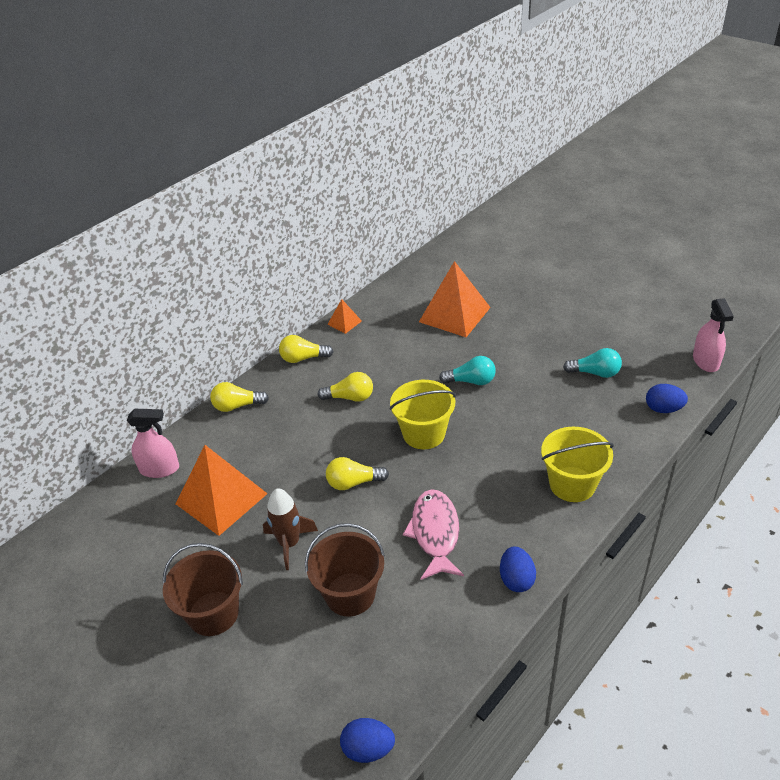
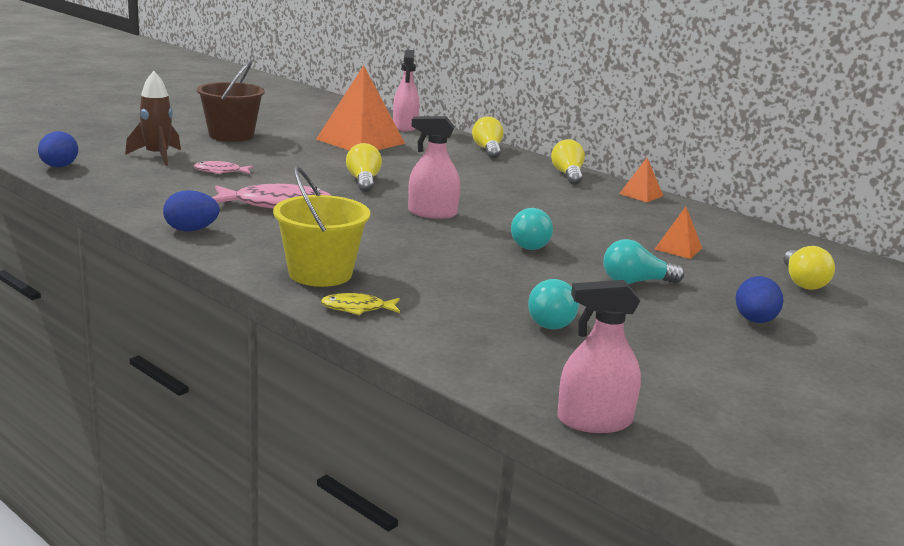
camera: 85 degrees right, 20 degrees down
(289, 544) = (293, 157): brown rocket -> brown rocket (157, 156)
(350, 397) = (499, 188): yellow light bulb -> yellow light bulb (802, 282)
(350, 594) = (220, 171): brown bucket -> pink fish
(424, 433) = (432, 213): yellow bucket -> pink spray bottle
(454, 314) = (678, 248): orange pyramid -> orange pyramid, size x0.47
(521, 336) = (636, 282): none -> turquoise light bulb
(621, 459) = (357, 308): none -> yellow fish
(663, 409) = (460, 357): blue egg -> blue egg (754, 321)

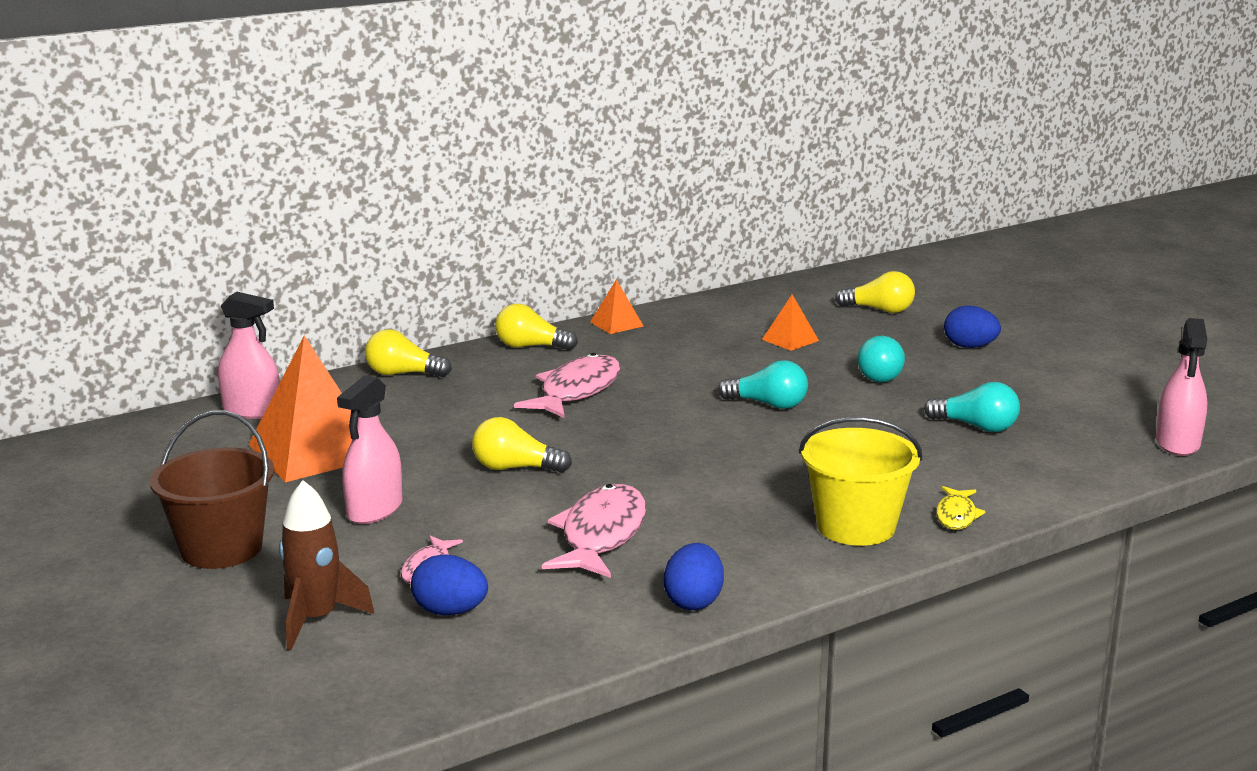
camera: 70 degrees left, 0 degrees up
(59, 167) = (339, 716): blue egg -> blue egg (450, 611)
(432, 213) = (656, 441): pink spray bottle -> pink spray bottle (375, 510)
(500, 189) = (576, 391): none -> pink fish

